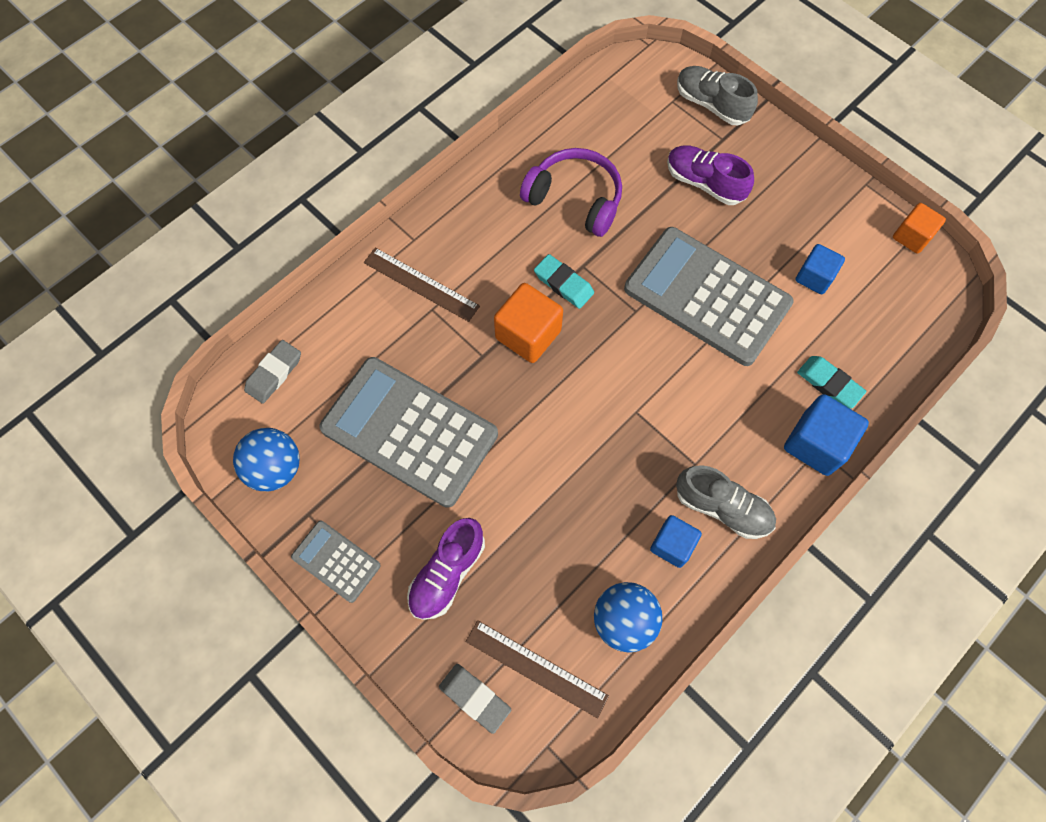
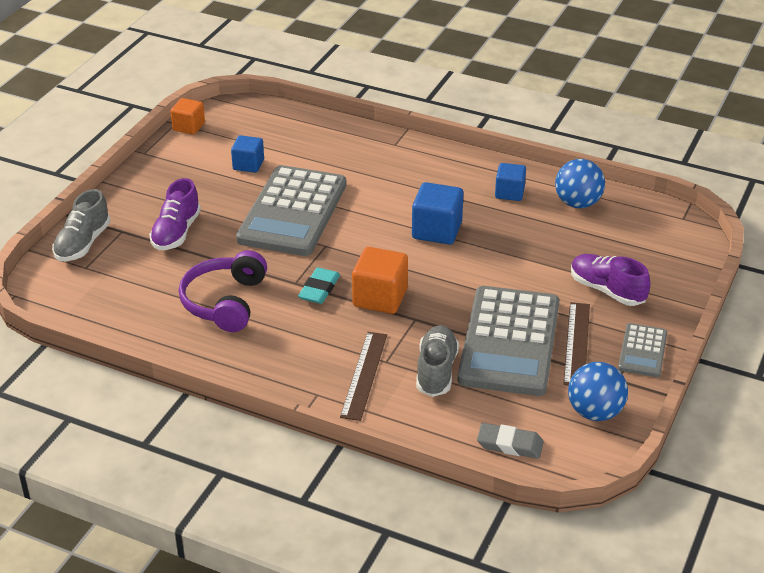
camera: 110 degrees left, 30 degrees down
(447, 573) = (607, 290): purple shoe -> purple shoe turned 150 degrees counterclockwise
(475, 698) = (680, 256): grey eraser -> none
(536, 668) = (639, 233): brown ruler -> brown ruler (576, 343)
(722, 507) = (467, 177): grey shoe -> grey shoe (436, 371)
(816, 444) = (392, 146): blue cube -> blue cube (437, 230)
(829, 384) = (340, 146): turquoise eraser -> none

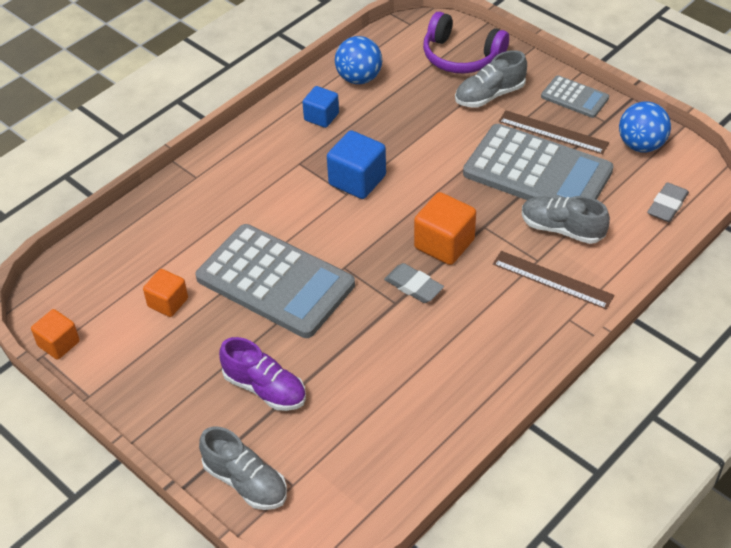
camera: 70 degrees left, 10 degrees up
(225, 302) = (405, 366): purple headphones -> purple headphones (461, 56)
(248, 165) = (168, 302): blue cube -> orange cube
(319, 289) = (413, 286): turquoise eraser -> grey eraser
(607, 290) = (490, 95): purple shoe -> grey shoe

